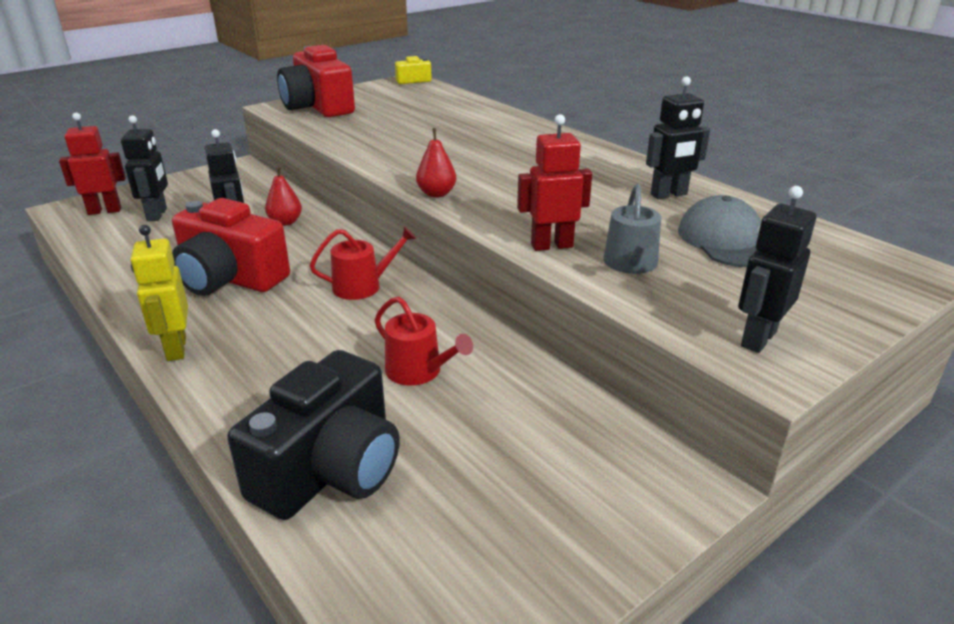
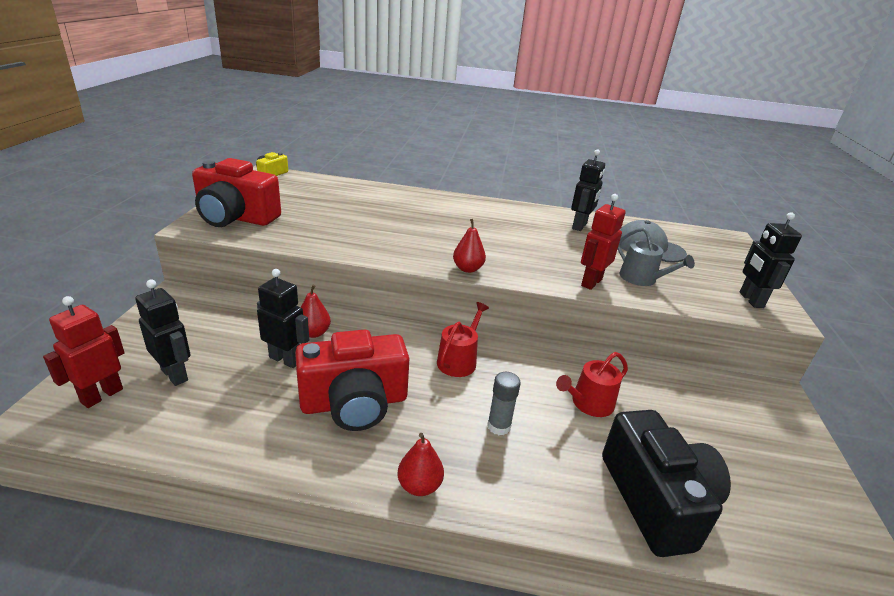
camera: 45 degrees left, 0 degrees up
(175, 349) = (419, 485): yellow robot -> red pear
(303, 345) = (499, 426): none -> grey glue stick
(419, 371) = (588, 403): red watering can -> red watering can turned 150 degrees clockwise

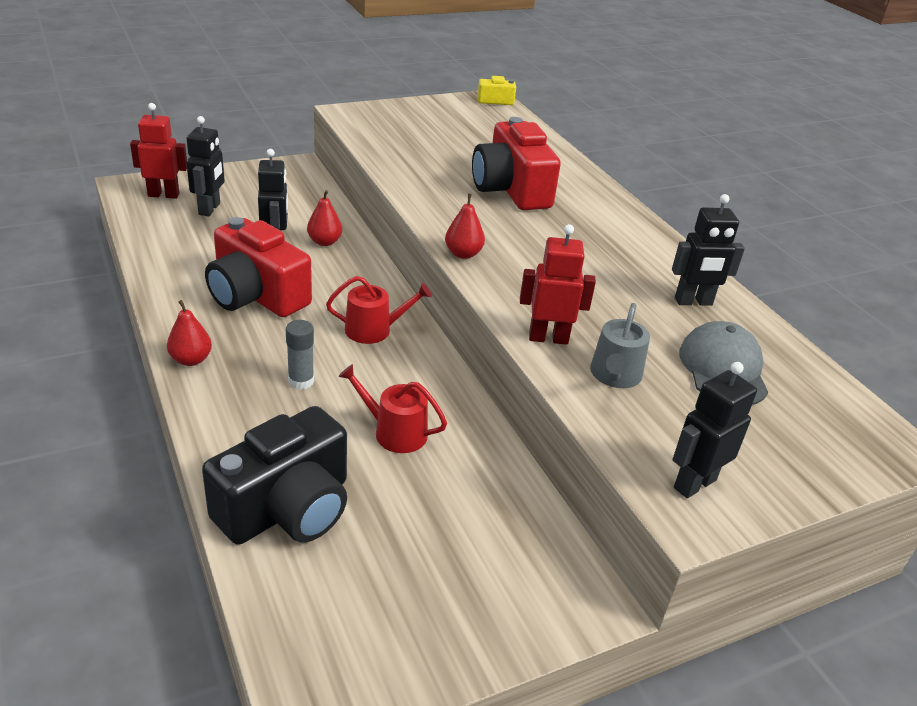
camera: 55 degrees right, 5 degrees up
(235, 217) = (387, 120): red camera -> red camera (511, 189)

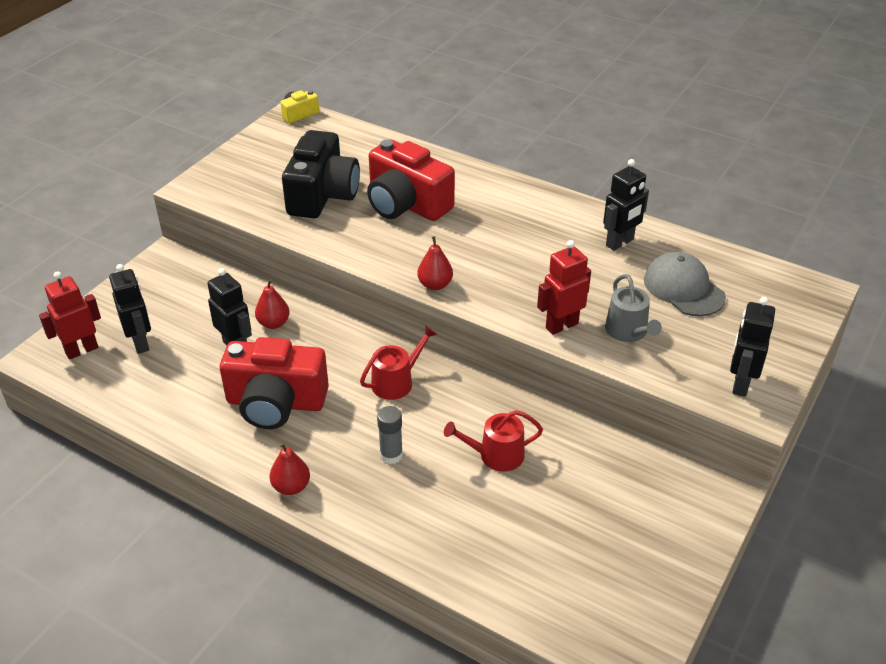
camera: 30 degrees left, 5 degrees up
(287, 508) = (487, 554): black camera -> black camera (322, 195)

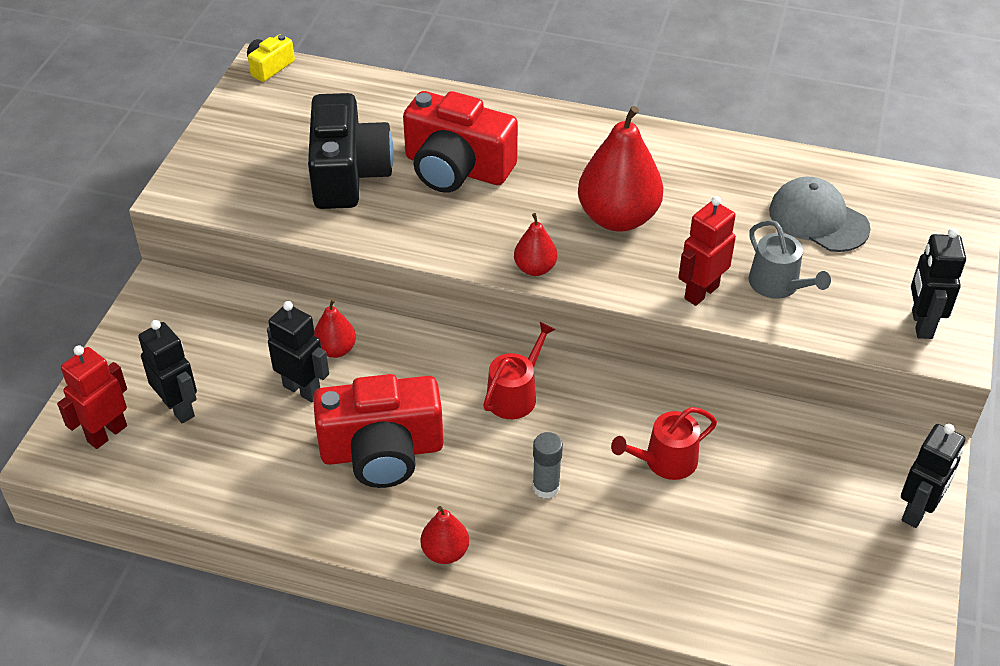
camera: 15 degrees left, 5 degrees up
(517, 260) = (618, 218): none -> red pear
(620, 243) = (726, 174): black robot -> black robot (917, 511)

